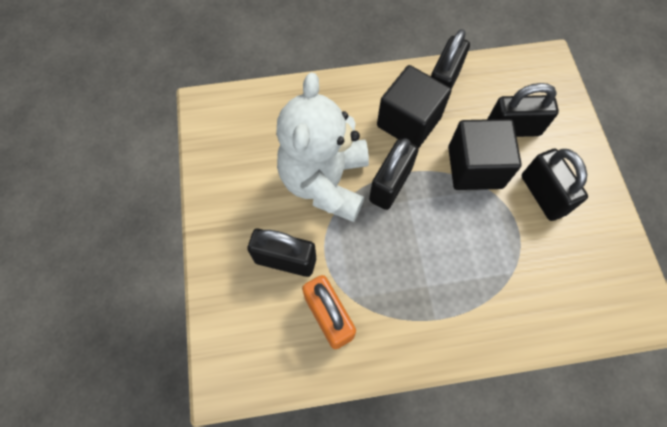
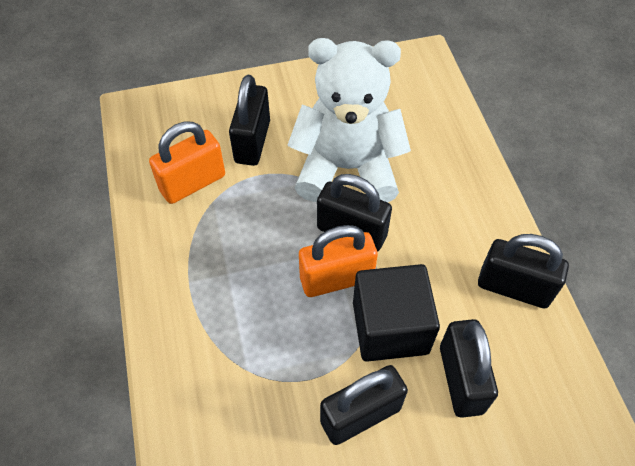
camera: 85 degrees right, 10 degrees down
(408, 122) = (444, 249): black cube -> none
(434, 200) = (336, 279): none -> orange padlock

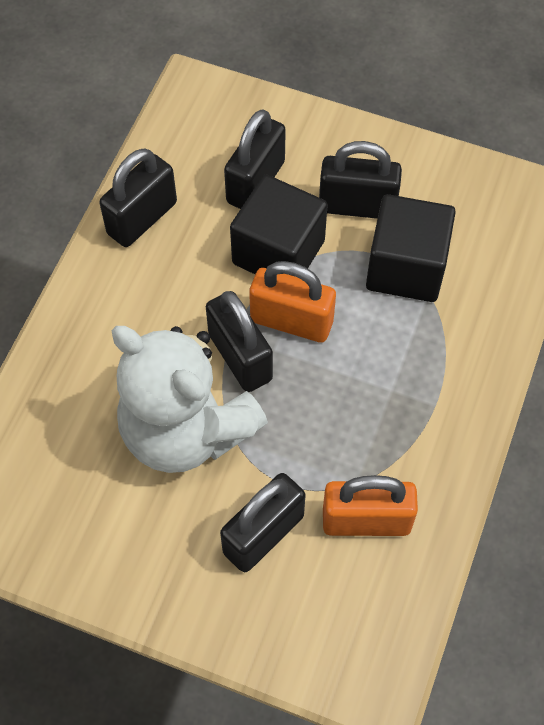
camera: 145 degrees left, 5 degrees up
(279, 381) = (406, 267): none -> black cube
(513, 288) = (142, 218): black padlock -> black padlock turned 75 degrees clockwise

